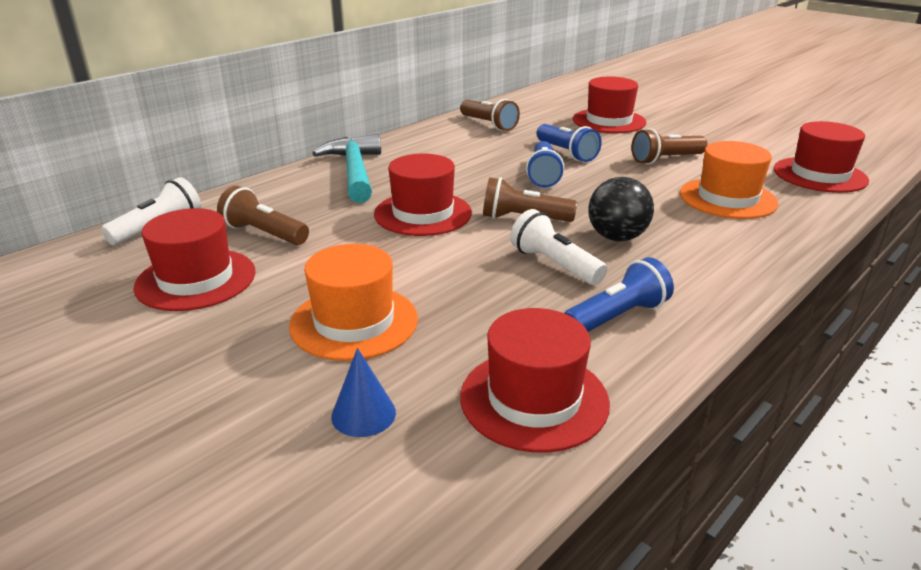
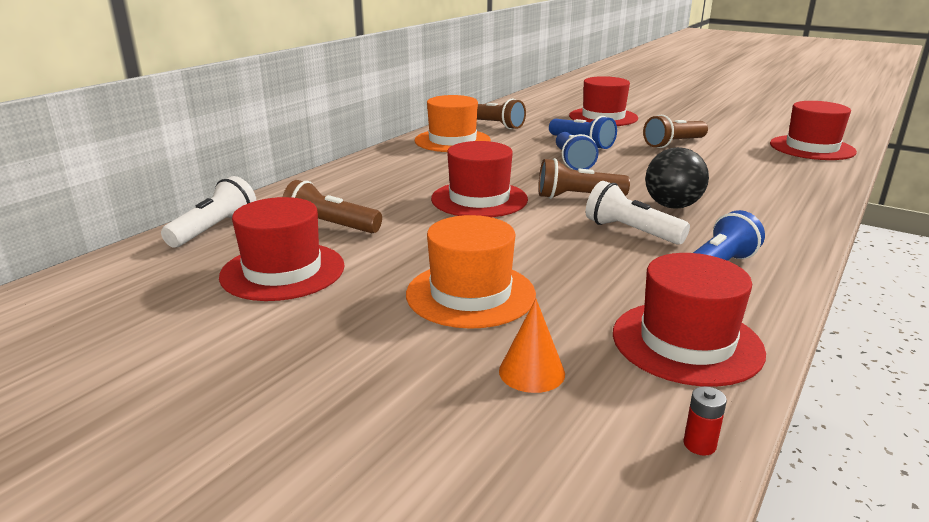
camera: 10 degrees left, 5 degrees down
(355, 171) = (389, 169): turquoise hammer -> none
(363, 414) = (531, 372): blue cone -> orange cone
(477, 513) = (699, 444): none -> red battery
(727, 198) = (747, 170): orange hat -> orange hat (452, 141)

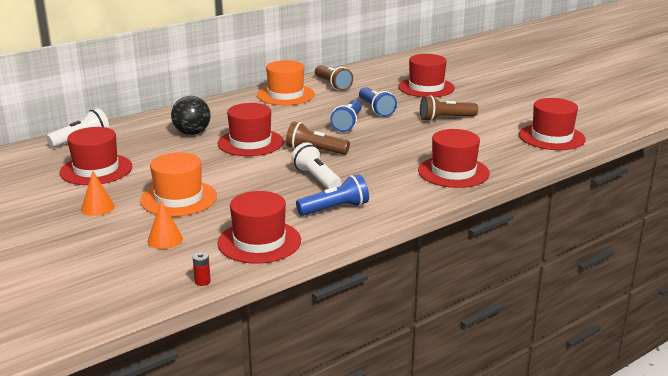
camera: 20 degrees right, 0 degrees up
(330, 226) = (144, 147): brown flashlight -> none
(348, 336) = (98, 208): none -> orange cone
(672, 206) = (369, 166): black ball -> black ball (192, 133)
(779, 198) = (453, 172): none -> red hat

